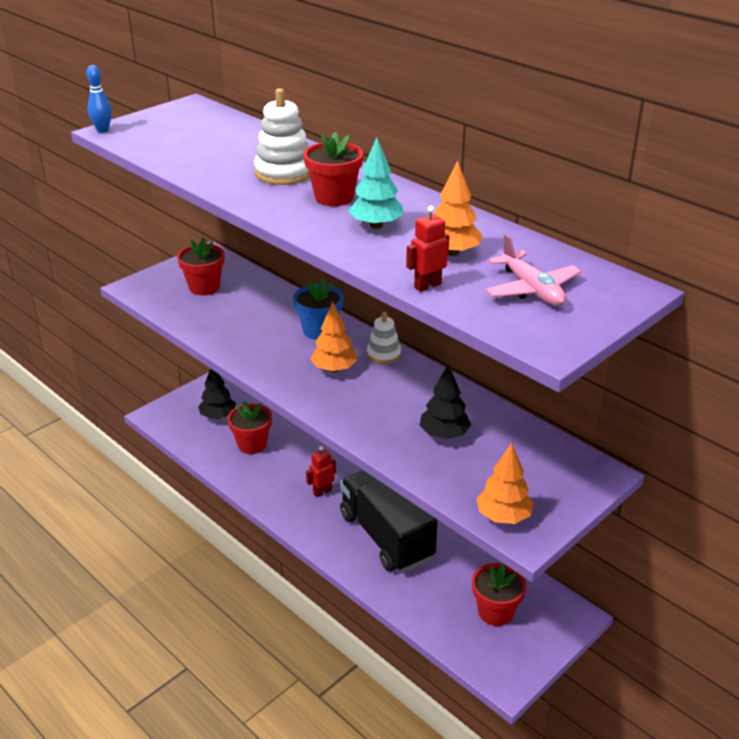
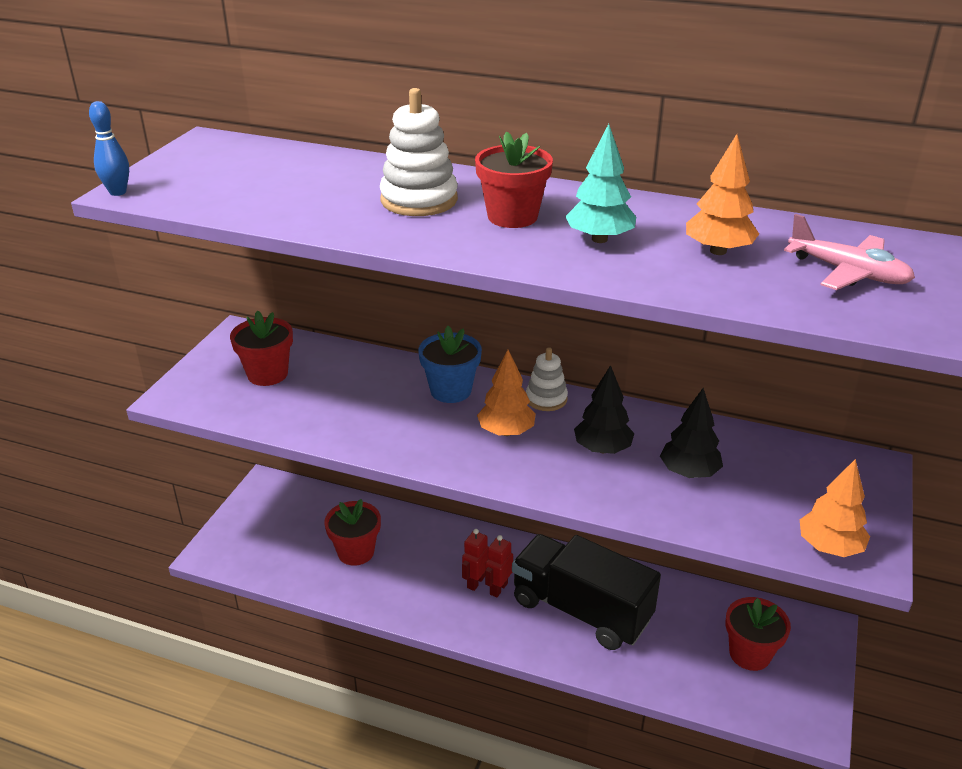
camera: 25 degrees left, 0 degrees up
(218, 416) = (291, 530): black tree -> black tree (602, 449)
(427, 286) = (739, 295): red robot -> red robot (498, 588)

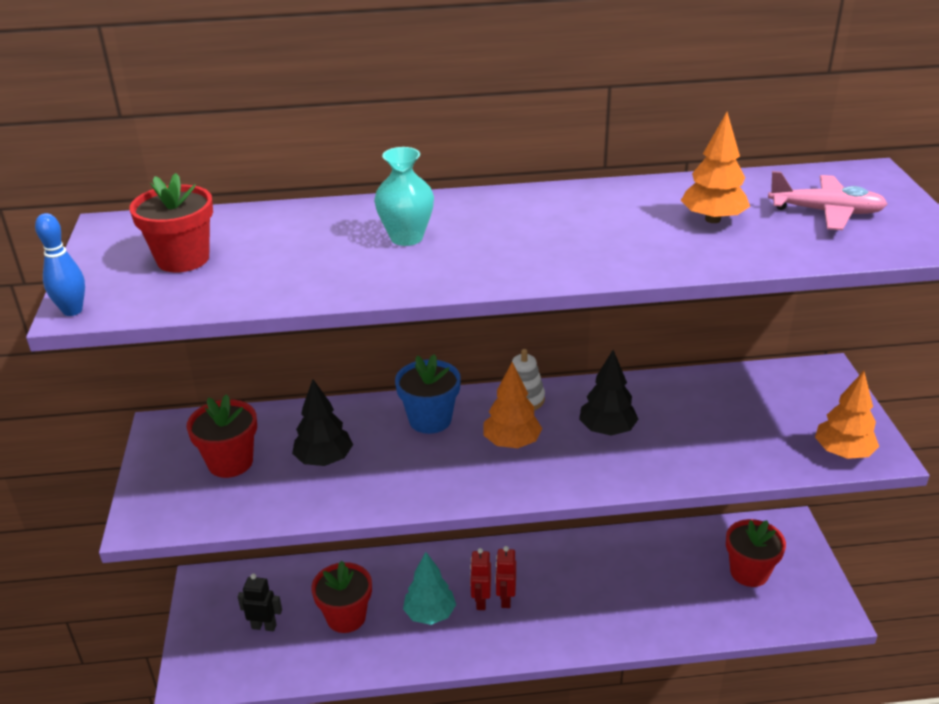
camera: 25 degrees left, 0 degrees up
(288, 535) = (264, 626): none -> black robot
(419, 200) = (406, 237): white stacking toy -> turquoise vase
(512, 216) = (510, 232): red flower pot -> red flower pot (183, 259)
(581, 610) = (591, 590): black truck -> none
(599, 239) = (607, 234): turquoise tree -> turquoise tree (430, 614)
(689, 472) = (693, 426): black tree -> black tree (324, 459)

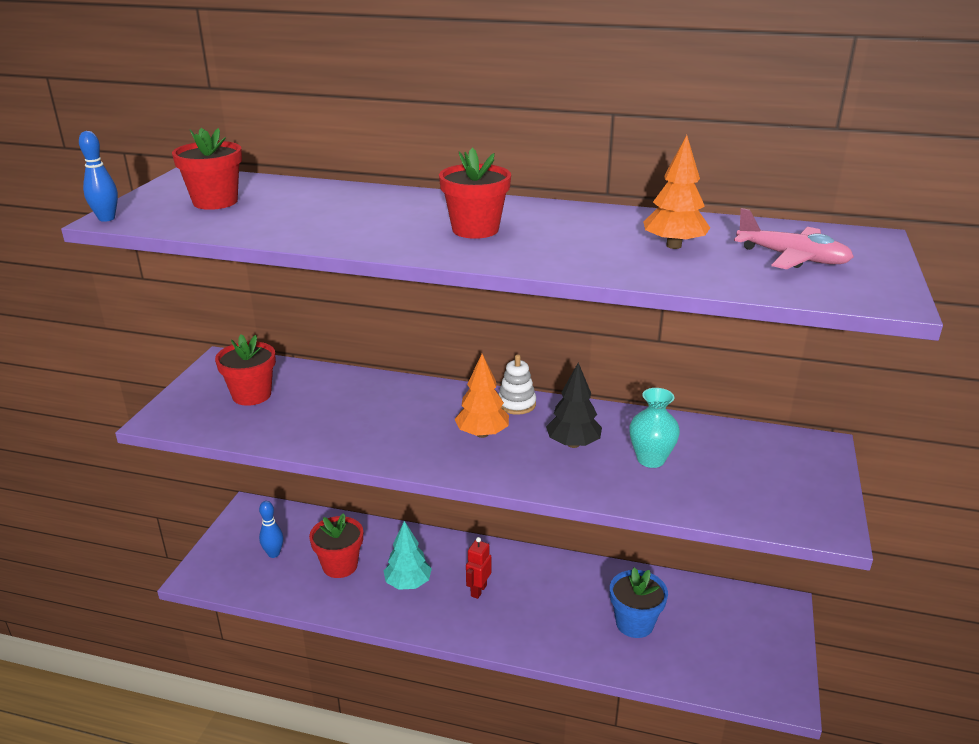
camera: 20 degrees right, 5 degrees down
(264, 626) = (274, 554): black robot -> blue bowling pin
(324, 459) = (322, 410): black tree -> none
(406, 237) = (394, 216): turquoise vase -> turquoise vase (650, 459)
(430, 420) = (427, 401): blue flower pot -> blue flower pot (634, 623)
(481, 601) = (456, 586): red robot -> none
(749, 572) = (718, 634): red flower pot -> red flower pot (475, 229)
(843, 453) = (791, 517): orange tree -> none

